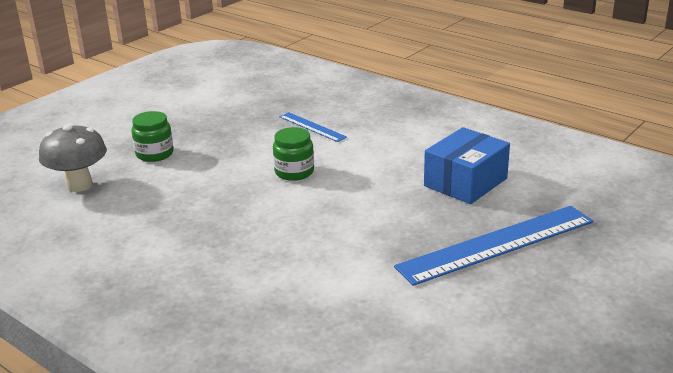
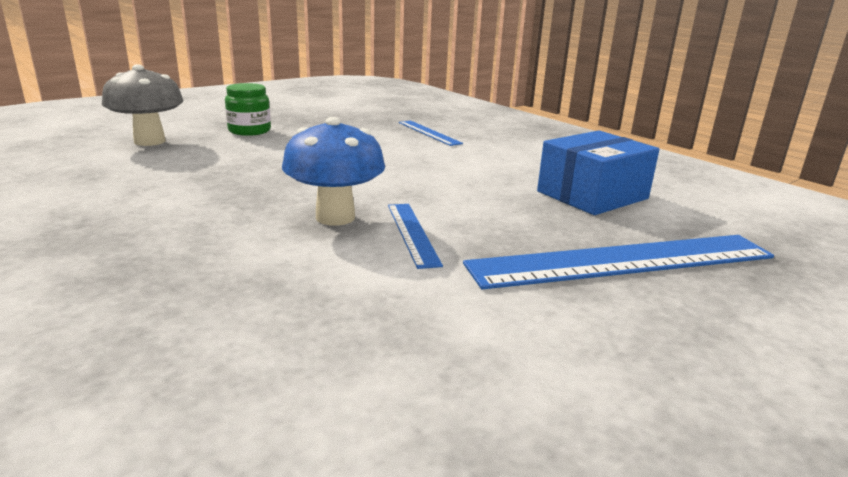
camera: 10 degrees right, 5 degrees down
(287, 242) = (335, 217): none -> blue mushroom
(294, 172) = (387, 161): green jar -> none
(349, 247) = (412, 233): none -> blue ruler

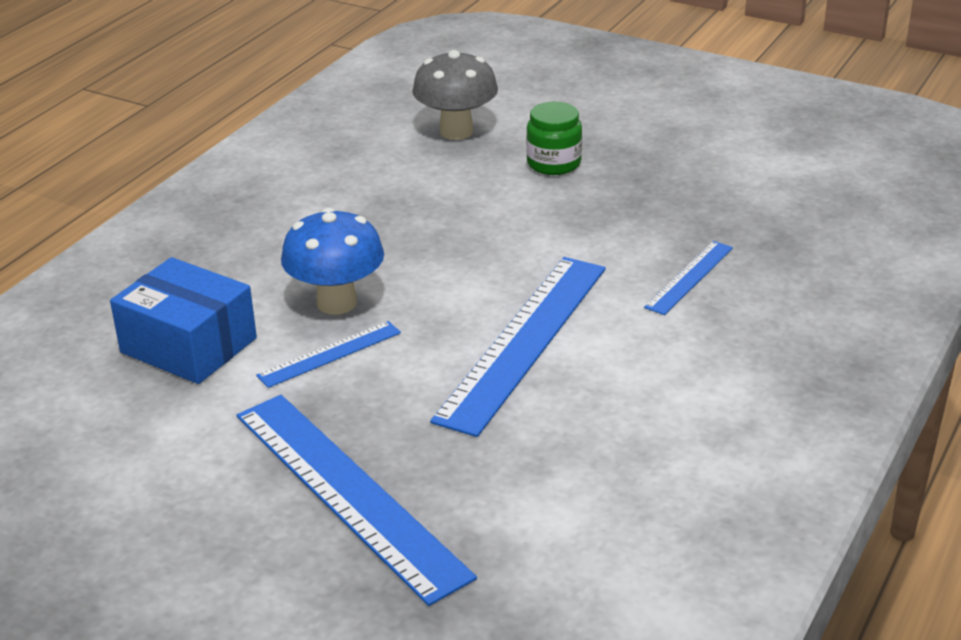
camera: 70 degrees right, 10 degrees up
(458, 175) = (524, 341): none -> blue ruler
(592, 195) = (540, 452): blue box -> blue box (188, 345)

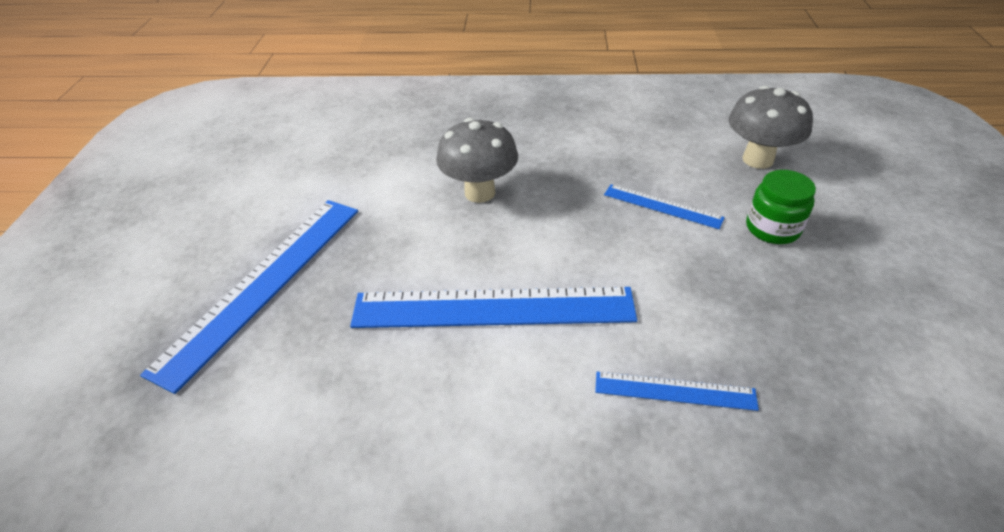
camera: 65 degrees right, 10 degrees up
(188, 345) = (394, 153): blue box -> none
(330, 354) = (417, 213): blue ruler -> blue ruler (662, 206)
(336, 303) = (480, 192): blue mushroom -> grey mushroom

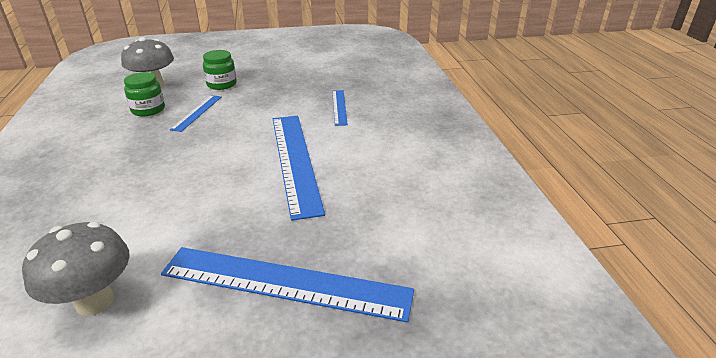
camera: 105 degrees left, 10 degrees down
(480, 192) = (166, 183): grey mushroom -> grey mushroom (95, 301)
(674, 162) = (148, 110): none -> green jar

